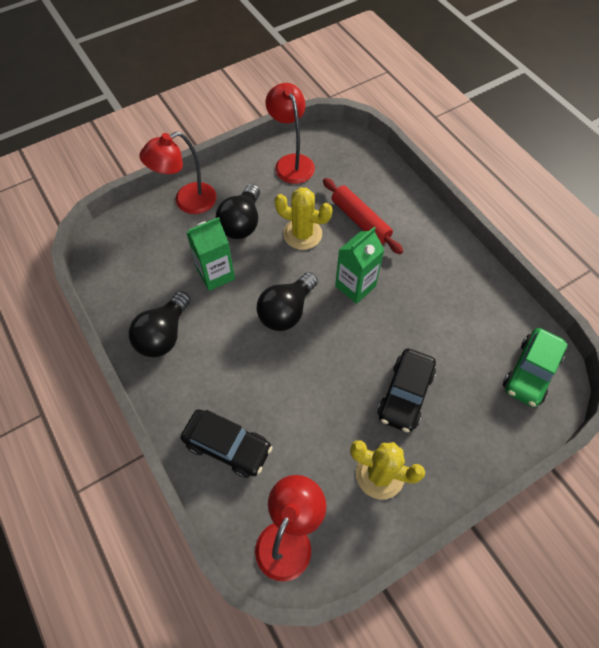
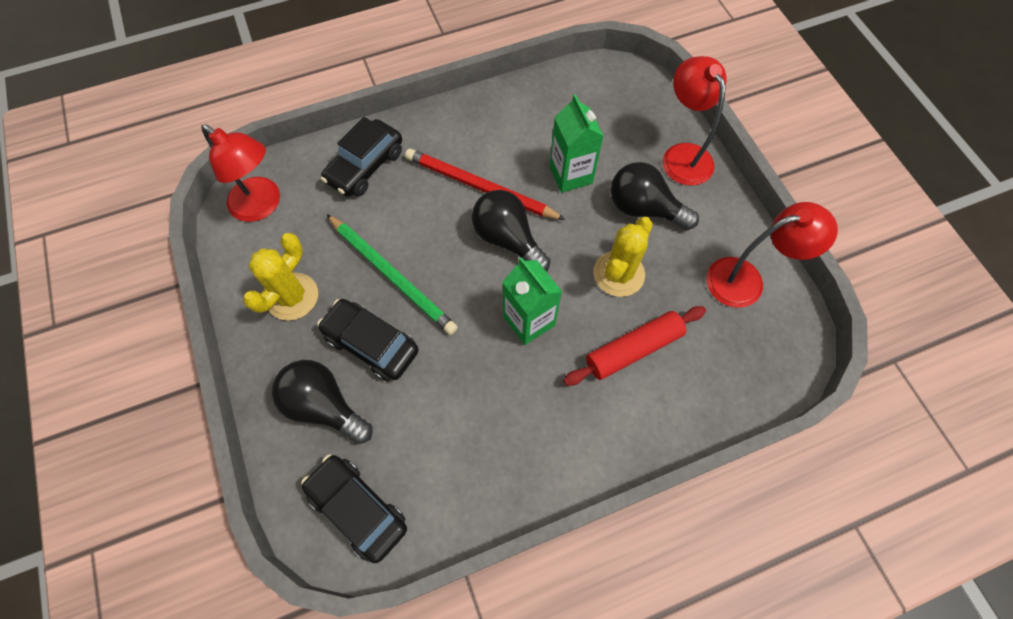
camera: 100 degrees right, 5 degrees up
(164, 335) = (502, 123): black light bulb -> black light bulb (324, 406)
(238, 340) = (480, 187): none -> red pencil
(339, 394) = (391, 275): none -> green pencil
(530, 372) = (358, 509): green car -> black car

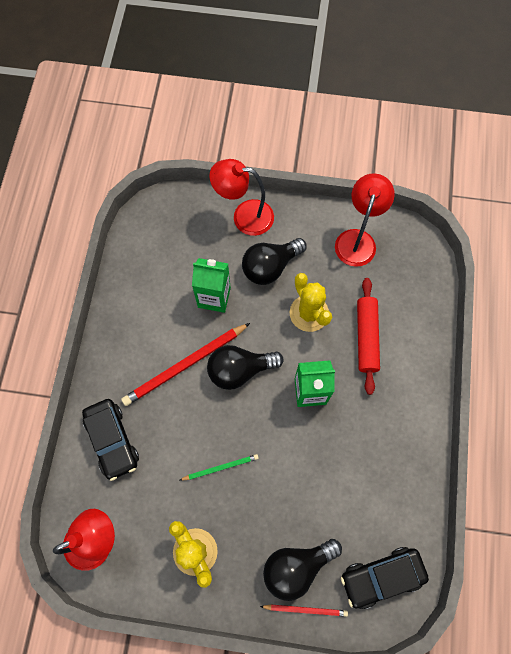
camera: 60 degrees left, 5 degrees up
(282, 439) = (305, 609): none -> red pencil
(371, 344) = (267, 509): black car -> none
(391, 275) = (220, 467): green pencil -> green pencil, size x0.52

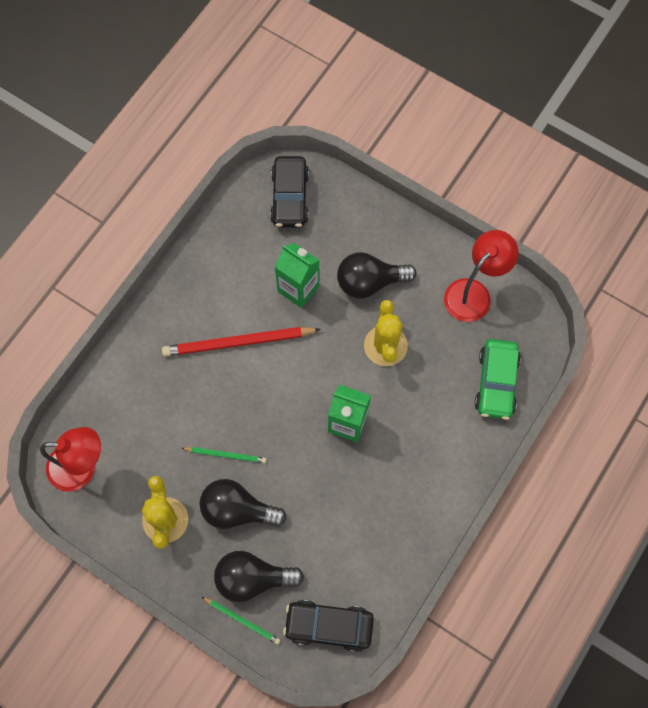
camera: 25 degrees right, 0 degrees up
(112, 440) = (136, 383): black car -> black car (290, 198)
(240, 370) = (289, 371): black light bulb -> black light bulb (237, 510)
(244, 216) = (369, 219): red lamp -> none
(305, 609) = (242, 620): red pencil -> green pencil
(366, 337) = (431, 395): red rolling pin -> none
(412, 304) = (496, 383): none -> green car

